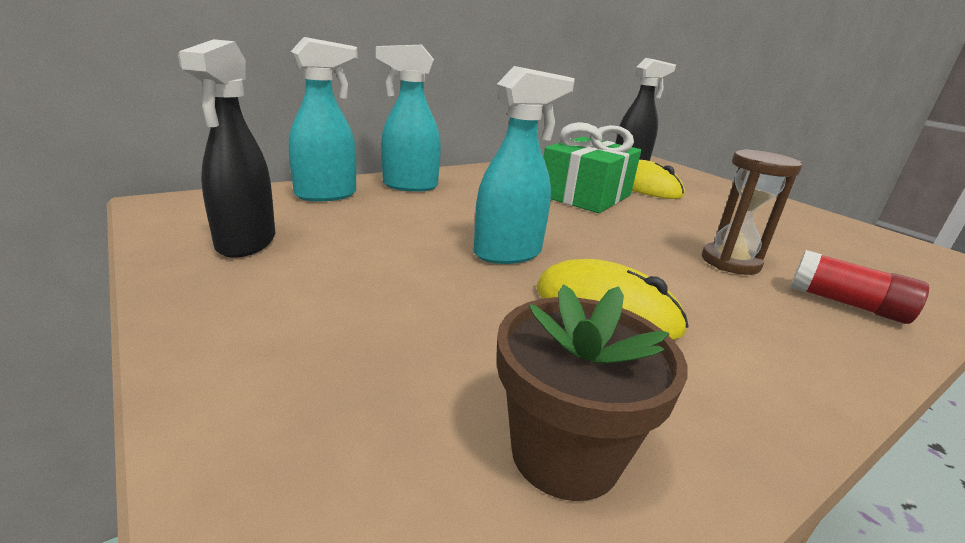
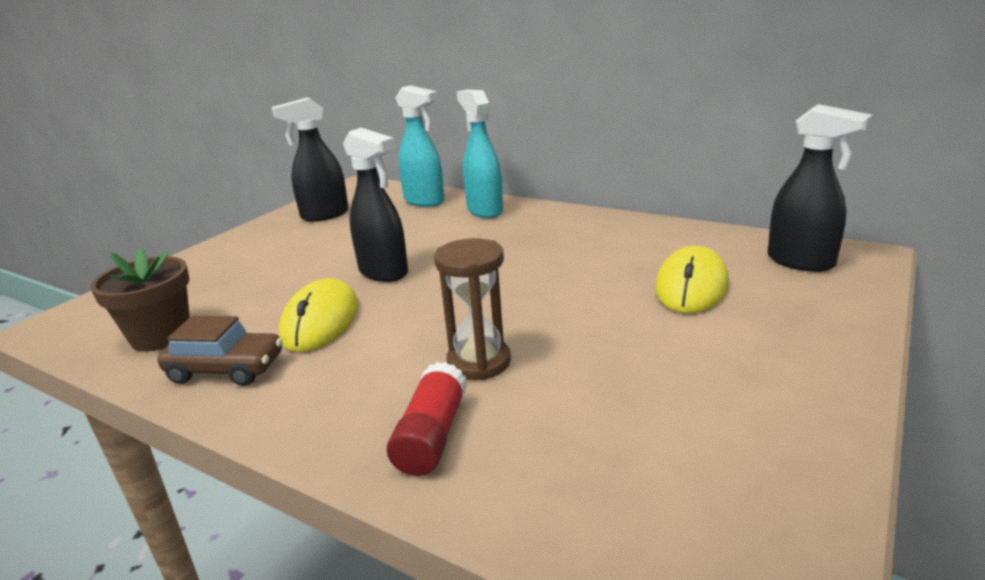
camera: 70 degrees right, 0 degrees up
(508, 254) = (384, 273): turquoise spray bottle -> black spray bottle
(585, 195) = (586, 267): green gift -> none
(710, 393) = (226, 369): none -> brown car

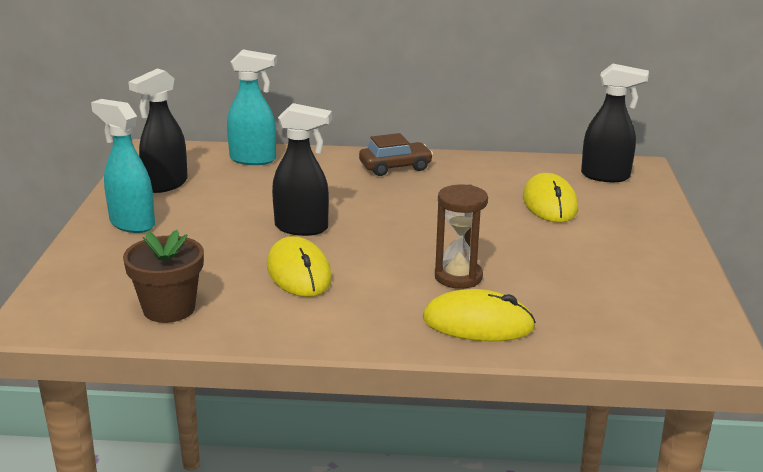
camera: 30 degrees left, 0 degrees up
(226, 369) = (270, 318): brown car -> brown car (395, 167)
(432, 435) = (478, 323): red glue stick -> yellow mouse
(484, 210) = (324, 162): turquoise spray bottle -> turquoise spray bottle (131, 224)

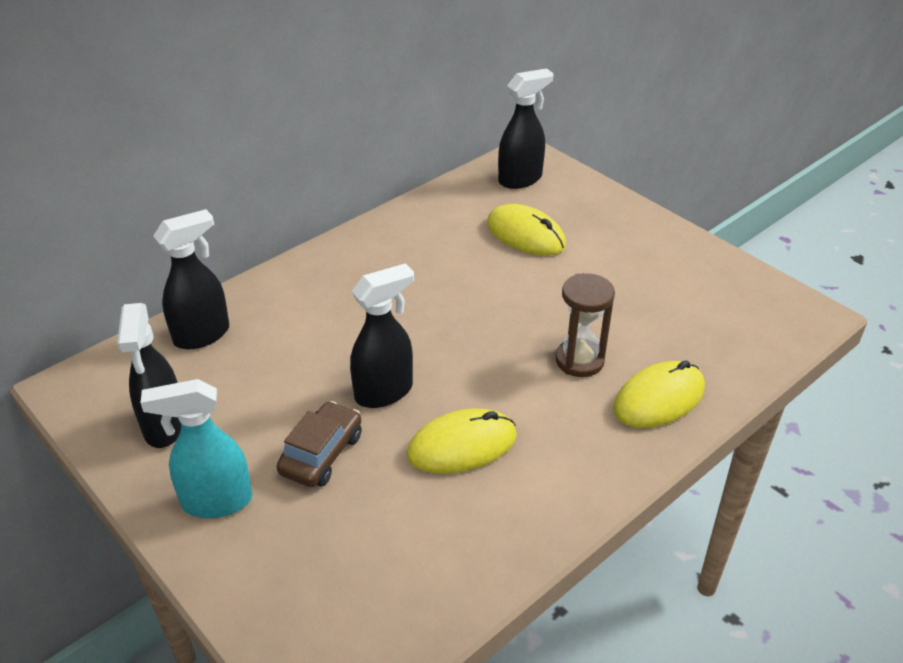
camera: 45 degrees left, 15 degrees up
(169, 309) = (424, 573): brown flower pot -> none
(253, 160) = (202, 335): turquoise spray bottle -> black spray bottle
(299, 272) = (462, 445): yellow mouse -> yellow mouse turned 45 degrees counterclockwise
(395, 167) = (349, 265): brown car -> brown car (322, 454)

